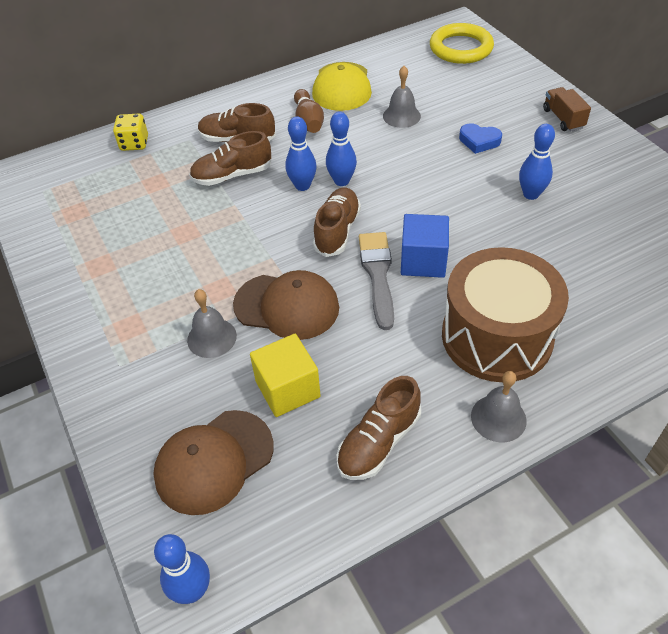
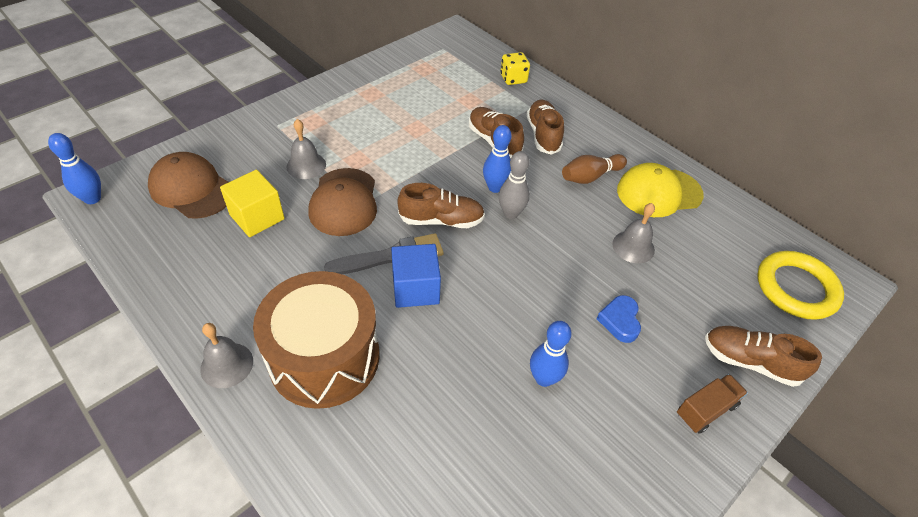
camera: 70 degrees right, 0 degrees up
(341, 181) = (511, 213): blue bowling pin -> grey bowling pin
(378, 442) = (204, 280): brown shoe -> brown shoe (750, 362)

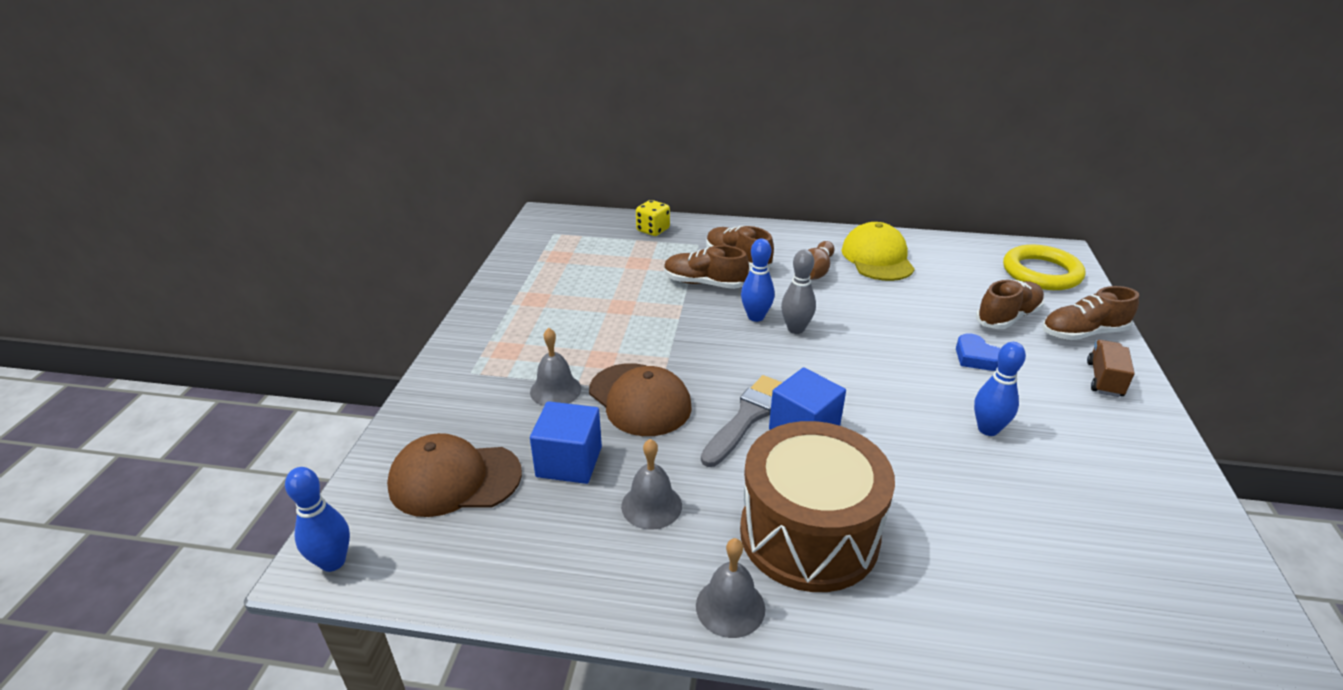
camera: 35 degrees left, 15 degrees down
(257, 217) = (569, 462): yellow cube -> blue cube
(441, 220) = (748, 365): brown shoe -> brown shoe (1008, 317)
(633, 247) = (913, 303): grey bell -> grey bell (651, 505)
(659, 192) = (877, 258): yellow cap -> yellow cap turned 135 degrees clockwise

